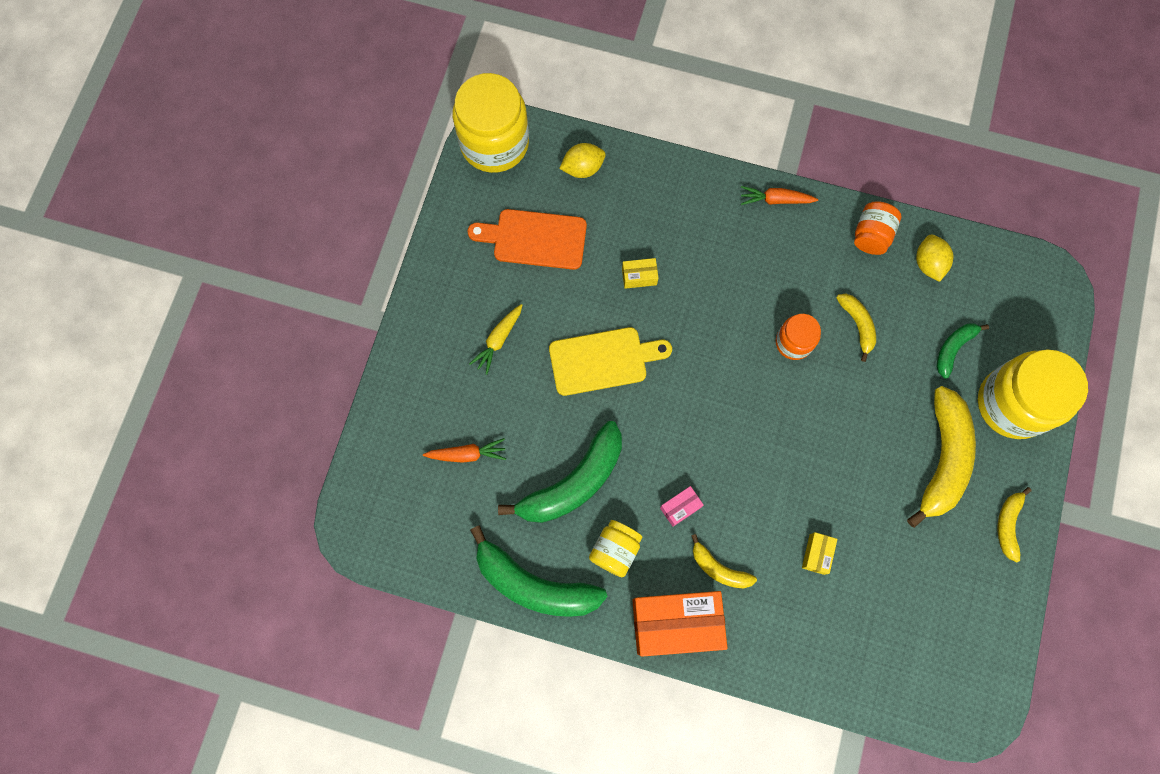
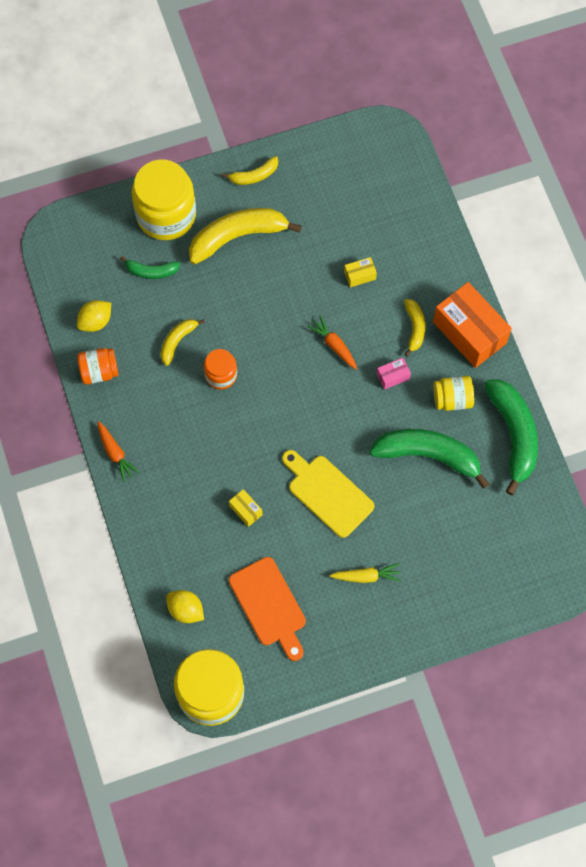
camera: 125 degrees left, 5 degrees down
(467, 454) = (463, 539): orange carrot -> orange carrot (334, 345)
(680, 507) = (393, 376): pink box -> pink box turned 45 degrees counterclockwise

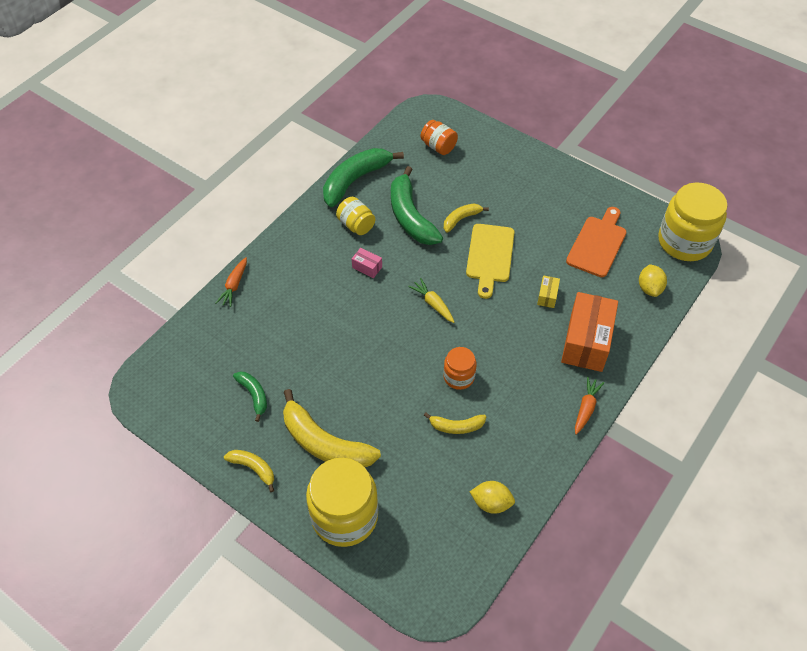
camera: 125 degrees left, 15 degrees down
(99, 371) = (532, 468): orange jar -> orange jar (438, 146)
(151, 271) = (409, 490): green banana -> green banana (254, 395)
(334, 345) = (371, 317): orange carrot -> orange carrot (234, 285)
(360, 275) = (297, 334): yellow box -> none
(366, 576) = (526, 204): yellow carrot -> yellow carrot (433, 304)
(414, 328) = (316, 275): yellow banana -> yellow banana (461, 219)
(469, 332) = (294, 242): orange box -> orange box (586, 342)

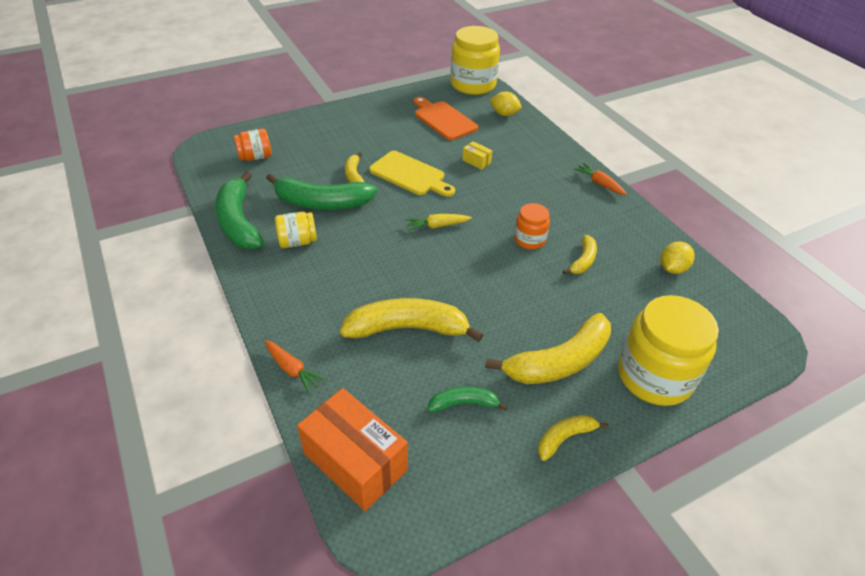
camera: 65 degrees left, 10 degrees down
(306, 333) = (407, 328): none -> yellow banana
(367, 267) = (358, 253): pink box -> none
(586, 342) = (535, 160): orange box -> orange box (355, 461)

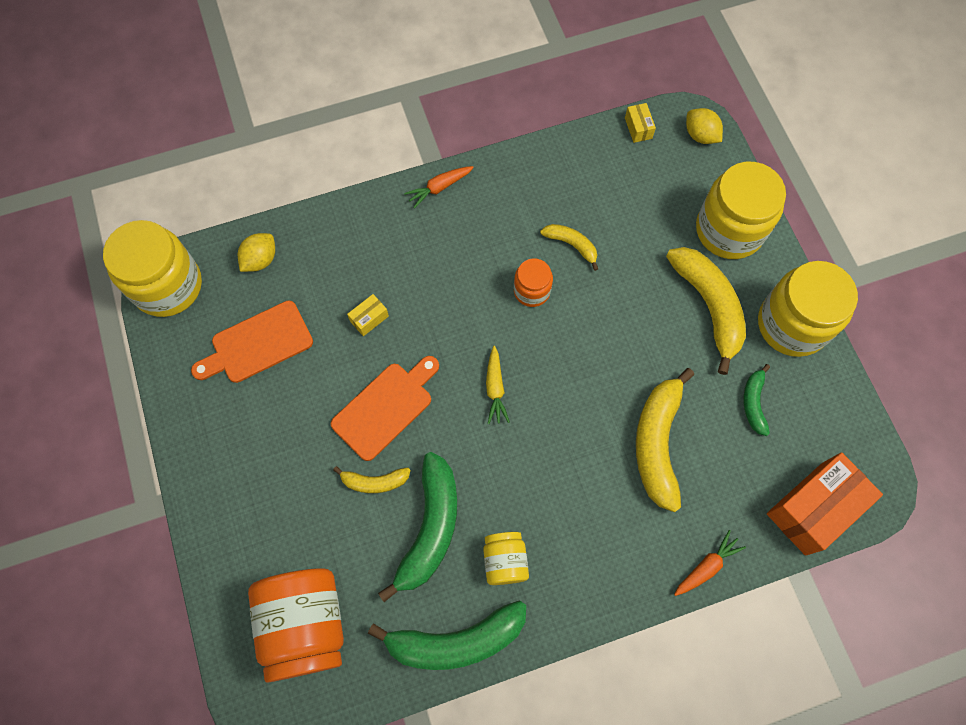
camera: 80 degrees left, 25 degrees up
(255, 157) = (305, 624): orange jar -> orange jar, size x1.93
(410, 175) = (386, 408): yellow cutting board -> orange cutting board
(564, 438) = (792, 324): yellow banana -> yellow jar
(672, 268) = (592, 164): yellow lemon -> yellow lemon (700, 135)
(731, 298) = (638, 128): none -> yellow box

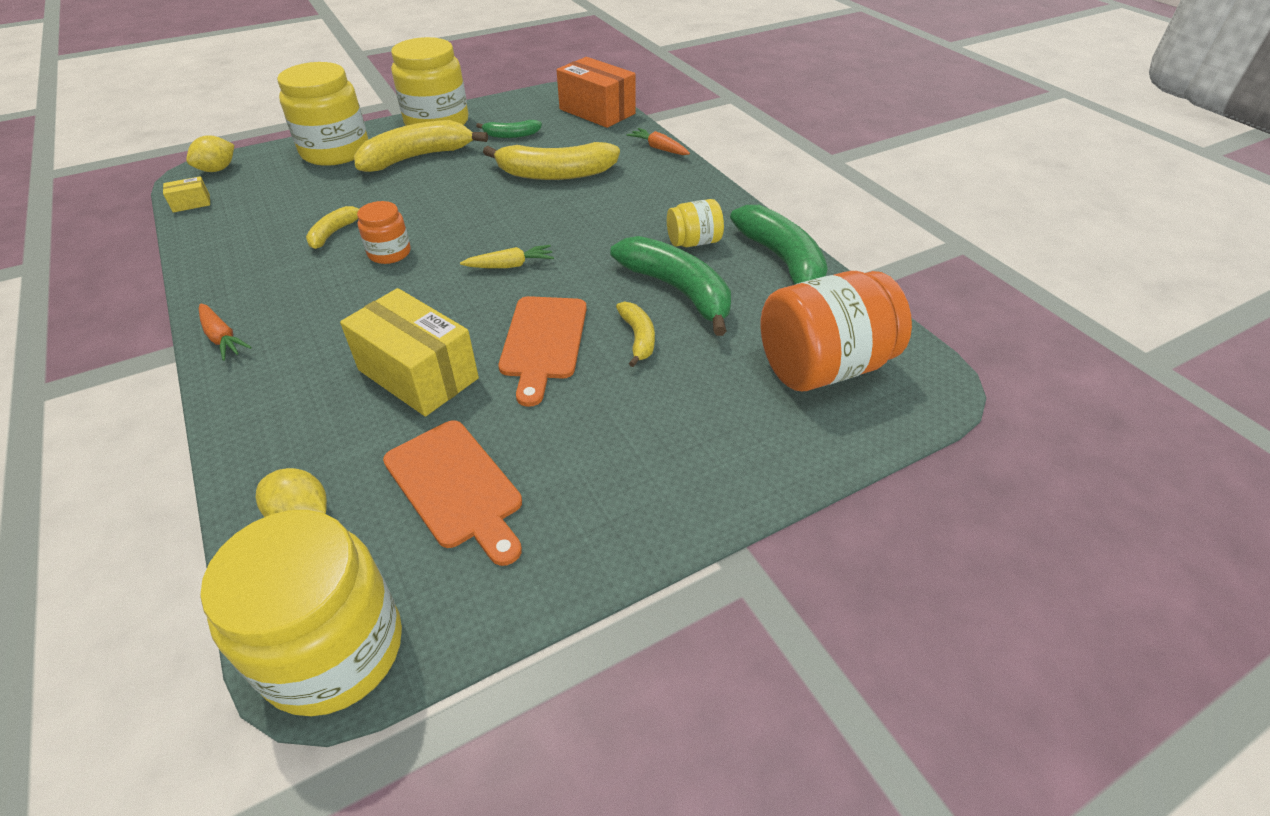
camera: 100 degrees left, 25 degrees down
(369, 319) = (418, 374): yellow box -> yellow box, size x2.31
(386, 408) = (543, 342): orange cutting board -> orange cutting board turned 120 degrees counterclockwise
(430, 528) = (678, 291): green banana -> green banana turned 45 degrees clockwise

